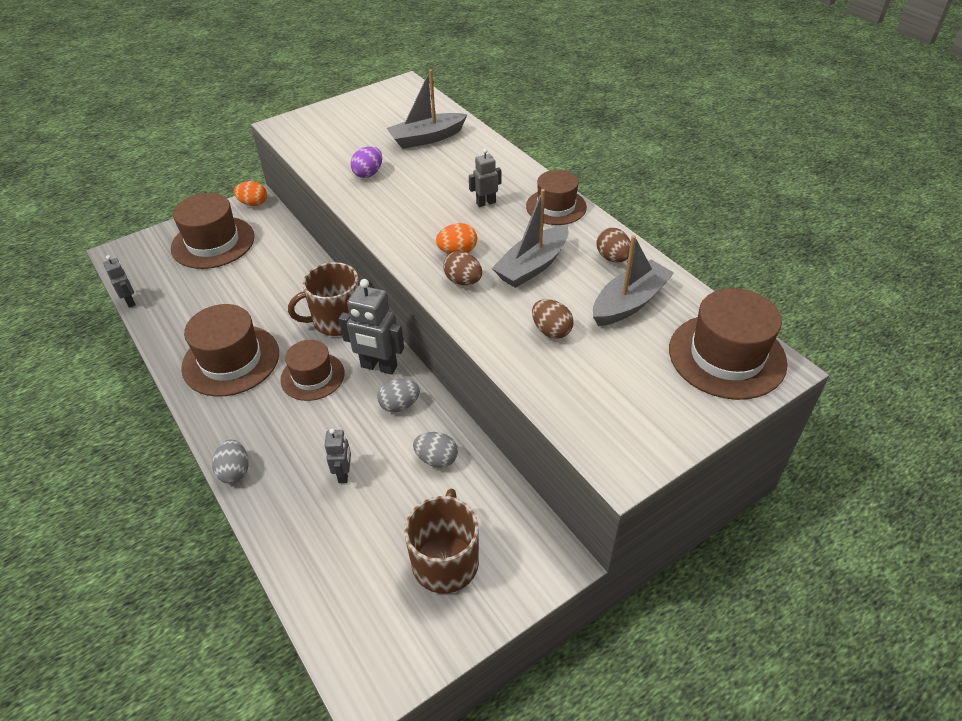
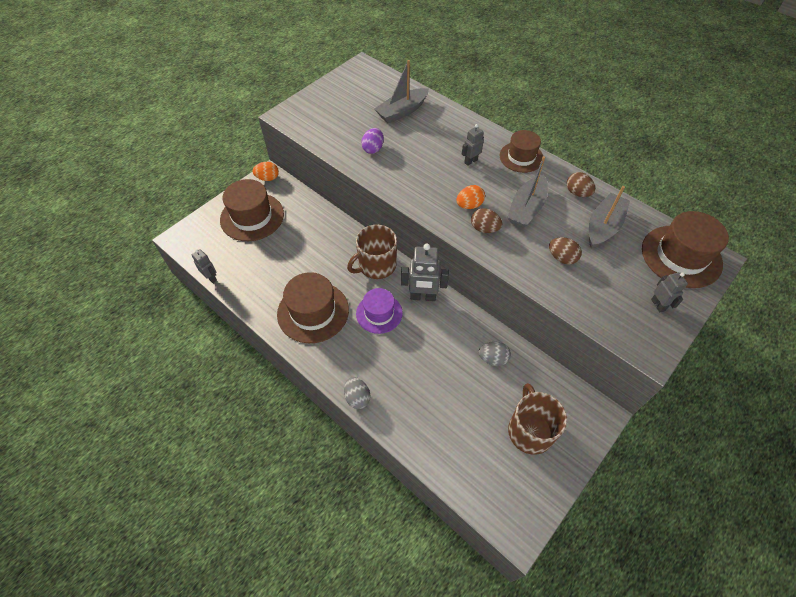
camera: 15 degrees left, 10 degrees up
(312, 376) = (379, 313): brown hat -> purple hat
(344, 474) = (435, 383): grey robot -> grey robot (658, 305)
(399, 405) = (450, 323): grey egg -> none

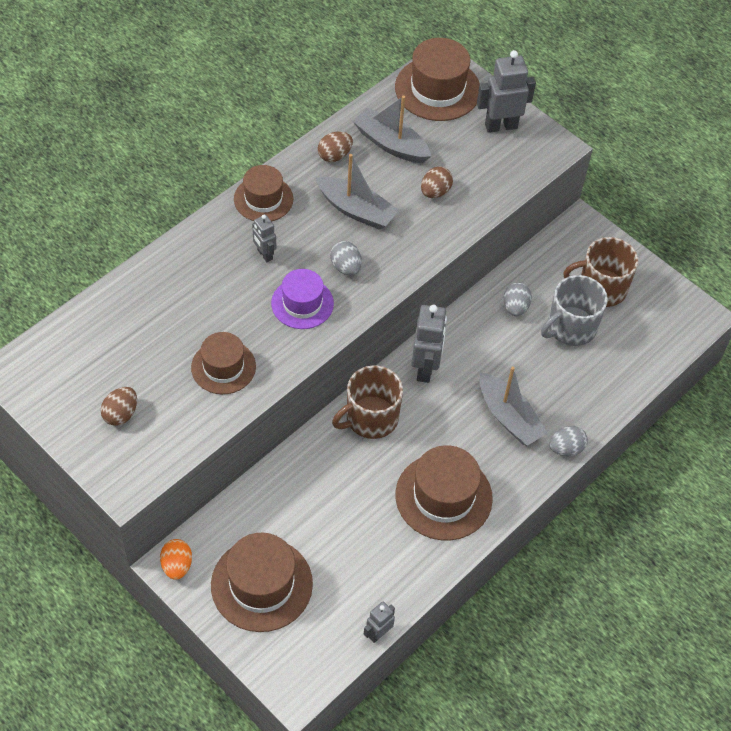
camera: 90 degrees left, 0 degrees up
(373, 149) = (223, 367): purple egg -> brown hat
(376, 265) = (370, 418): brown mug -> brown mug turned 90 degrees clockwise
(379, 313) = (448, 419): purple hat -> purple hat (302, 303)
(402, 111) = (144, 324): grey boat -> grey boat (508, 417)
(469, 205) = (346, 267): orange egg -> grey egg
(481, 403) = (570, 327): none -> grey mug
(484, 229) = (386, 257): brown egg -> brown egg (121, 414)
(658, 305) = (501, 126): grey robot -> grey robot, size x1.77

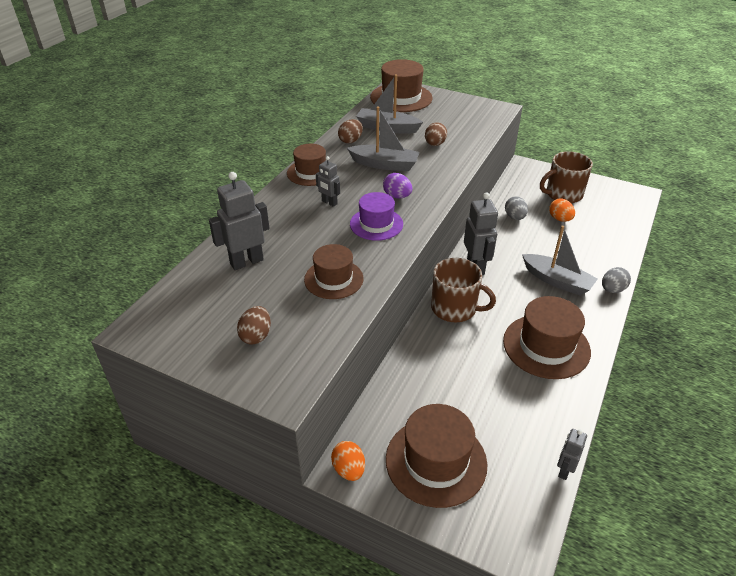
camera: 15 degrees left, 15 degrees down
(346, 267) = (397, 196): grey egg -> purple egg
(370, 418) = (455, 308): brown mug -> brown mug turned 105 degrees counterclockwise
(501, 126) = (455, 106): grey robot -> grey robot (246, 262)
(570, 327) = (560, 219): grey mug -> orange egg

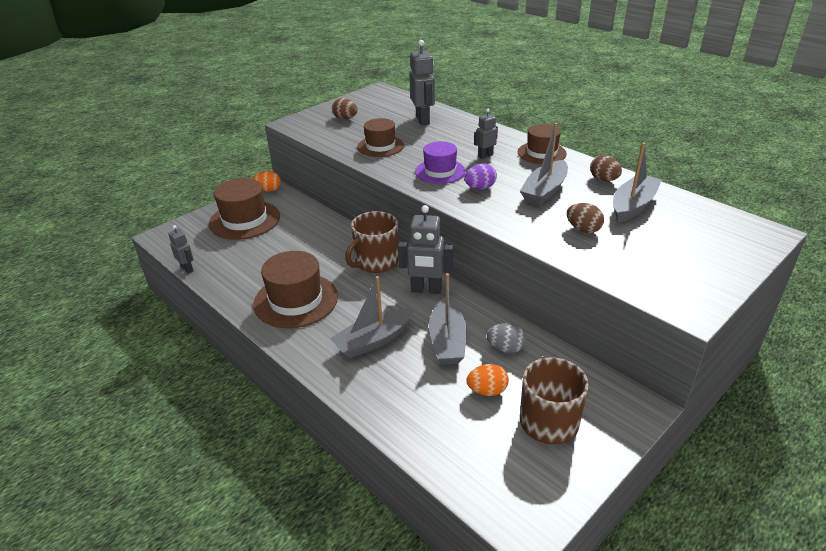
camera: 110 degrees right, 5 degrees down
(401, 98) = (726, 230): brown hat -> none
(527, 244) = (447, 341): none -> grey boat
(612, 289) = (334, 380): grey egg -> none

